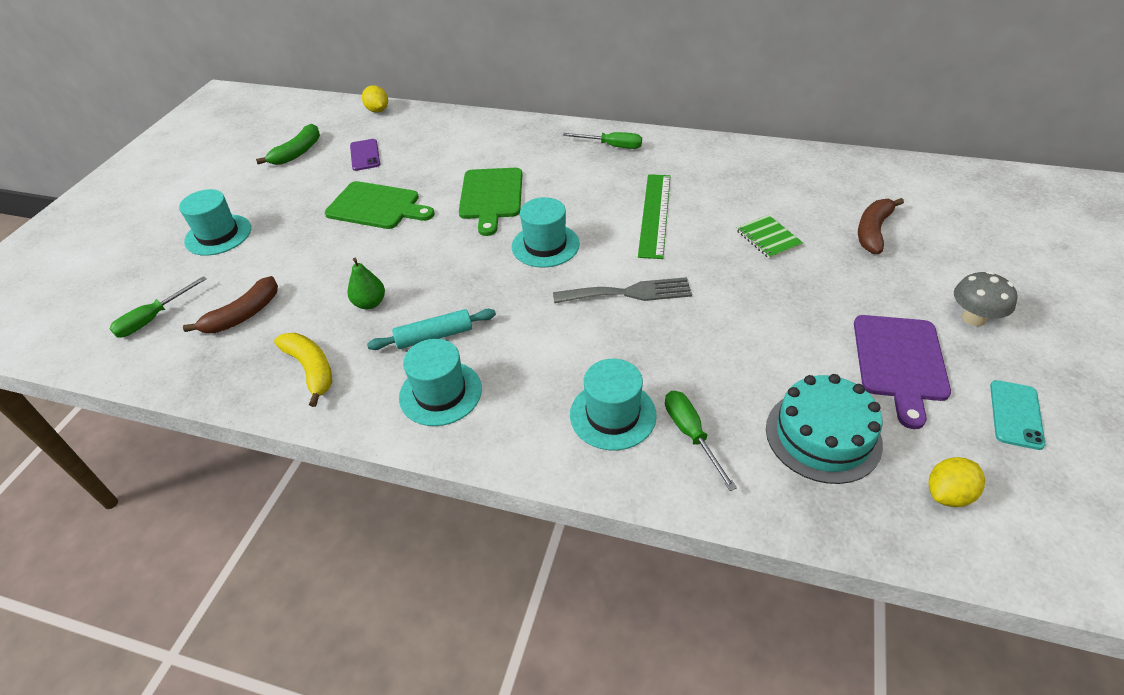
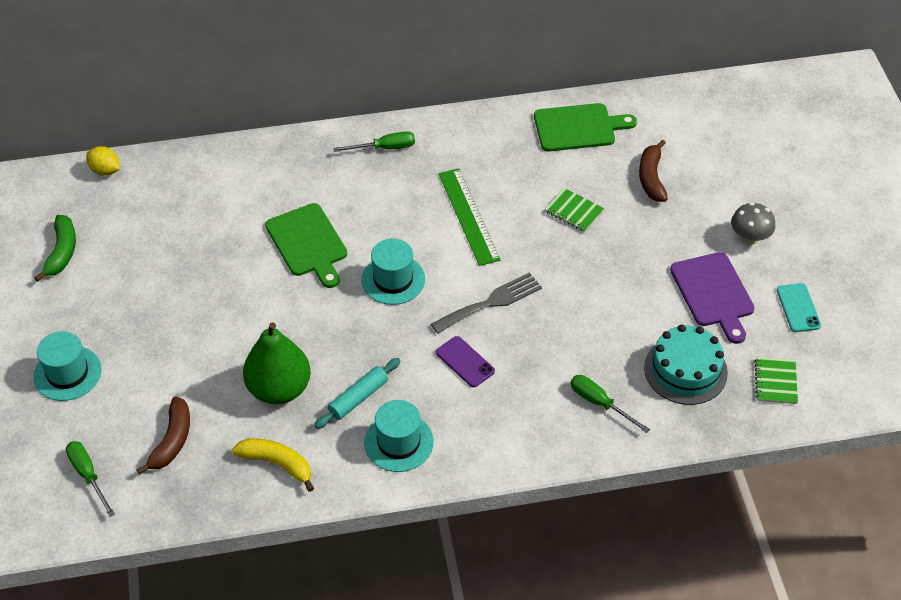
camera: 30 degrees left, 5 degrees up
(153, 319) = (88, 475): green screwdriver -> green screwdriver turned 135 degrees clockwise
(365, 155) = (140, 233): purple phone -> purple phone (465, 362)
(370, 303) = (279, 389): green pear -> green pear, size x1.99
(377, 206) = (203, 289): green cutting board -> green cutting board (578, 127)
(612, 415) = (538, 409): turquoise hat -> none
(948, 494) = (775, 381): yellow lemon -> green notebook

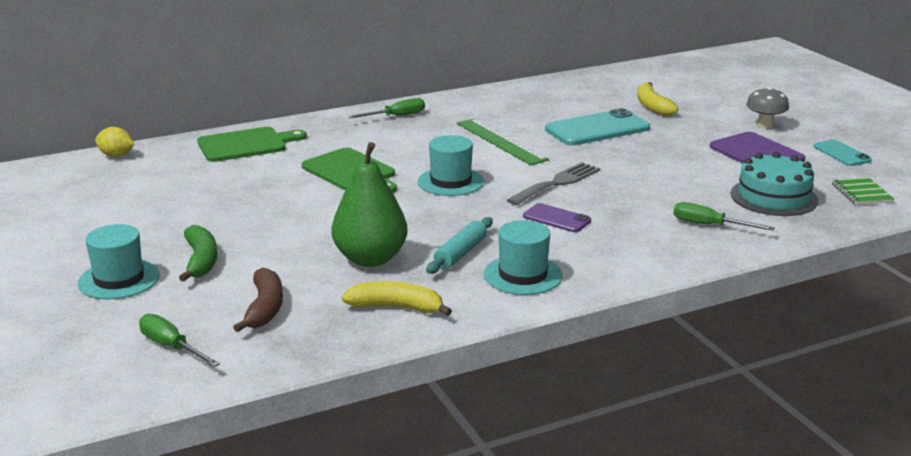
camera: 15 degrees left, 25 degrees down
(62, 252) = (85, 205): green banana -> green banana (201, 261)
(574, 211) = (597, 129): green notebook -> turquoise phone
(578, 127) = (567, 90): green cutting board -> green cutting board (246, 145)
(651, 178) = (652, 106): brown banana -> yellow banana

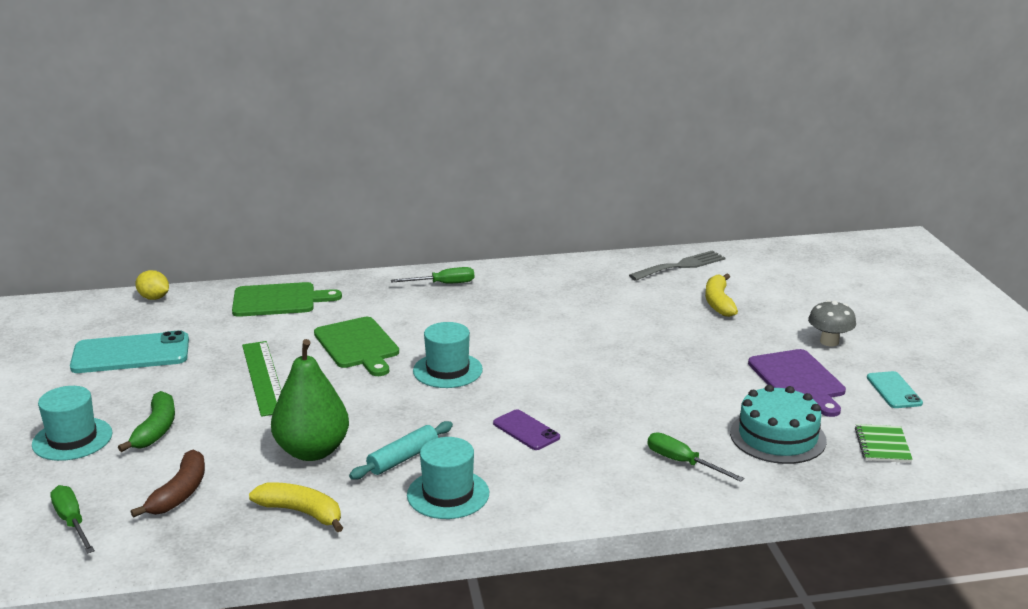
camera: 15 degrees right, 0 degrees up
(501, 141) = (529, 327): green ruler -> green ruler (264, 377)
(557, 183) = (554, 386): grey fork -> grey fork (681, 266)
(597, 129) = (640, 324): turquoise phone -> turquoise phone (131, 354)

